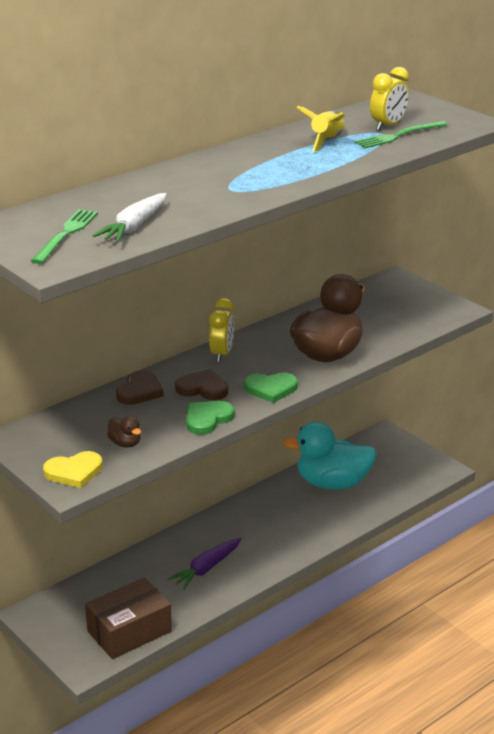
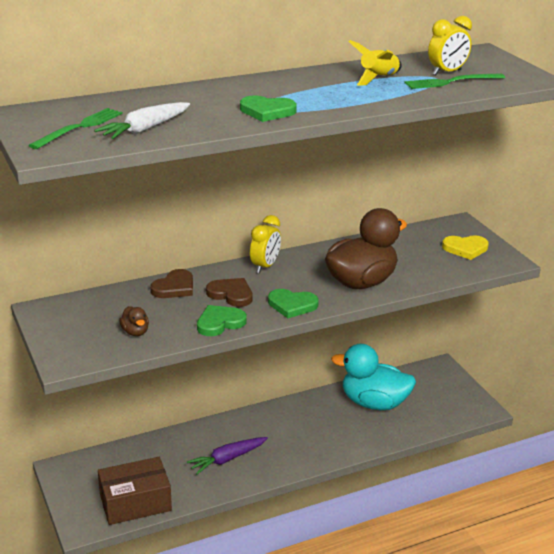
camera: 15 degrees right, 0 degrees up
(74, 472) = (76, 349): yellow heart -> yellow heart (465, 249)
(242, 191) = (267, 111): none -> green heart

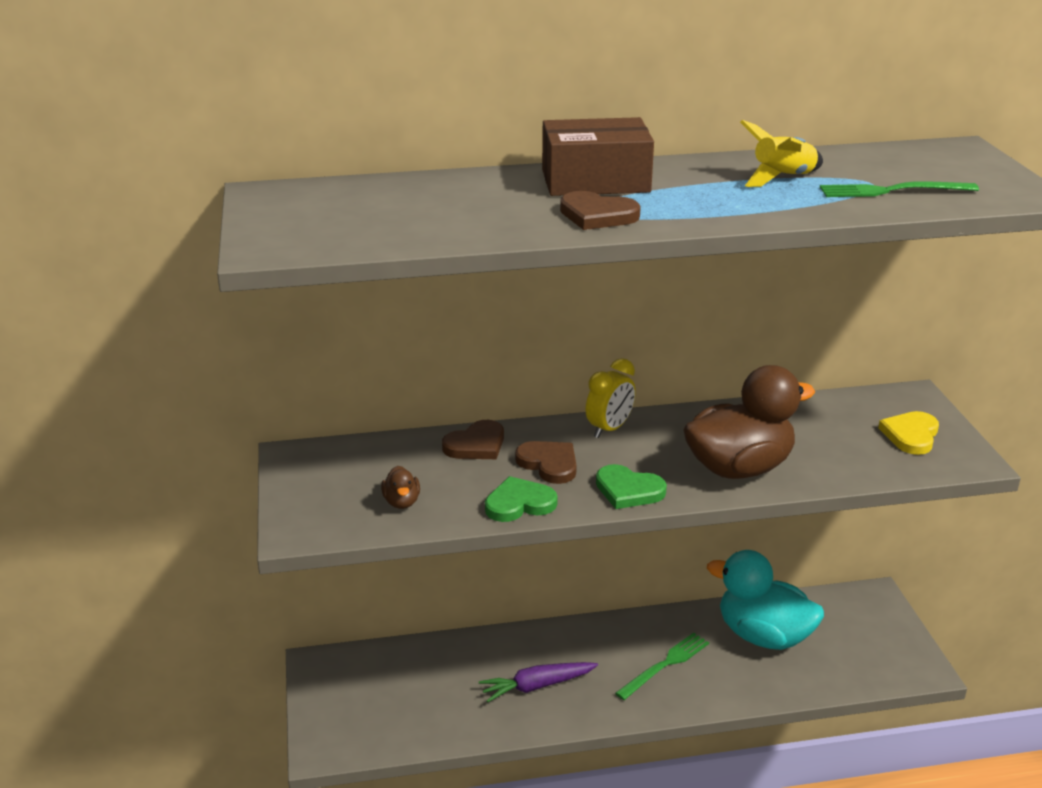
camera: 15 degrees right, 0 degrees up
(79, 127) = (330, 219): green fork -> green fork (665, 665)
(135, 502) = (398, 727): brown box -> brown box (595, 181)
(145, 129) = (415, 228): white carrot -> none
(267, 111) = (597, 215): green heart -> brown heart
(447, 72) = (891, 176): yellow clock -> none
(465, 249) = (911, 435): yellow heart -> yellow heart turned 105 degrees clockwise

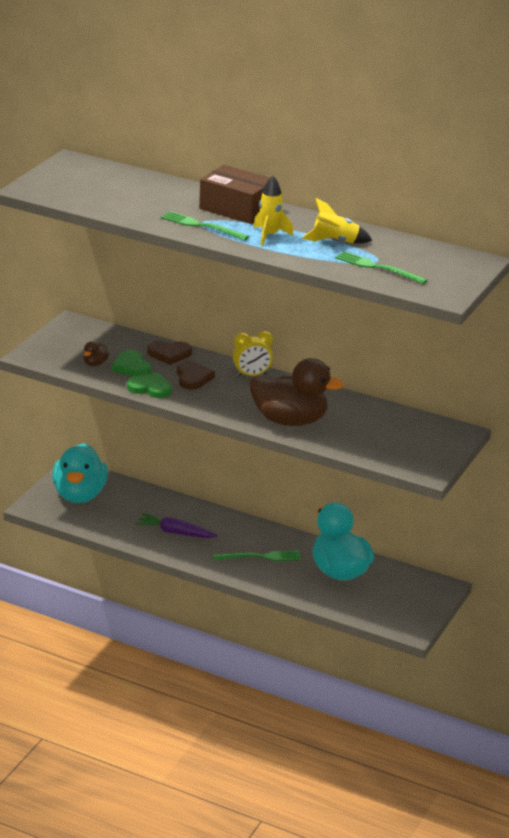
camera: 35 degrees right, 0 degrees up
(363, 696) = (79, 495): none -> turquoise duck
(597, 215) = (202, 226): brown heart -> green fork
(628, 490) = (214, 405): green heart -> green heart (131, 366)
(700, 198) = (269, 236): none -> yellow rocket
(911, 435) = (418, 447): yellow heart -> none

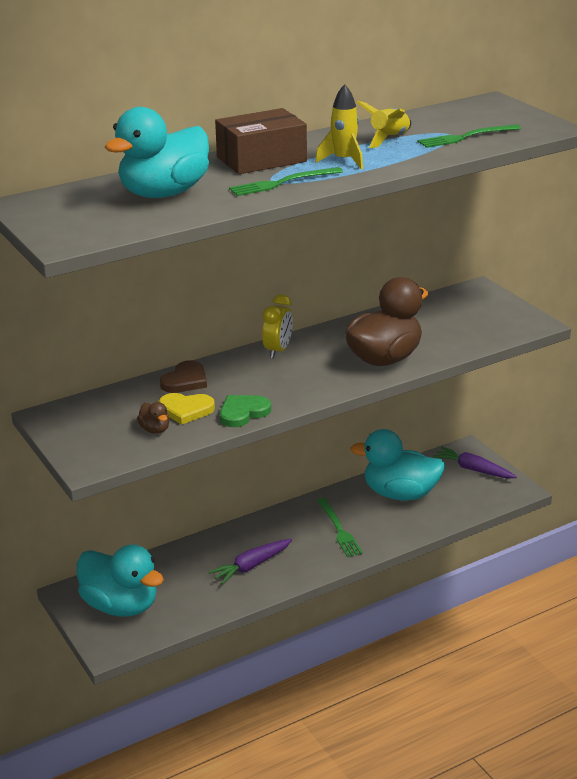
camera: 55 degrees left, 0 degrees up
(131, 366) = (186, 410): green heart -> yellow heart
(137, 195) = (164, 193): none -> turquoise duck
(193, 378) = (248, 382): brown heart -> none
(260, 557) = (339, 529): green fork -> green fork turned 135 degrees clockwise
(416, 598) = (473, 469): none -> purple carrot

